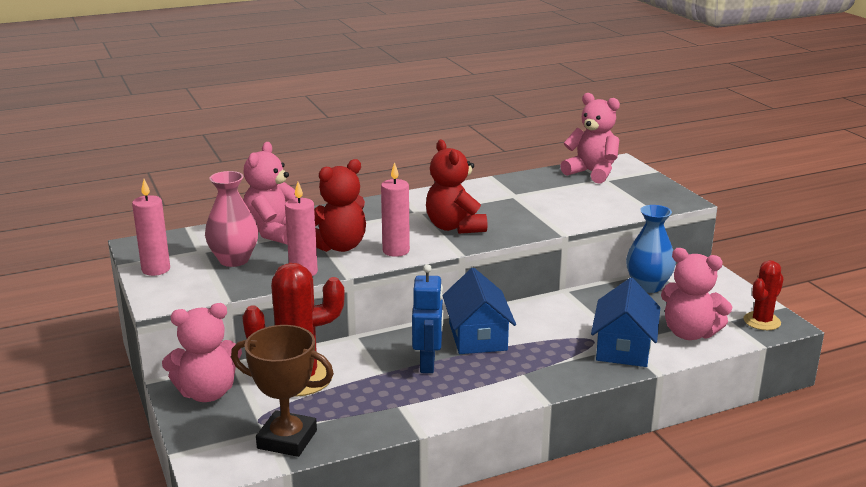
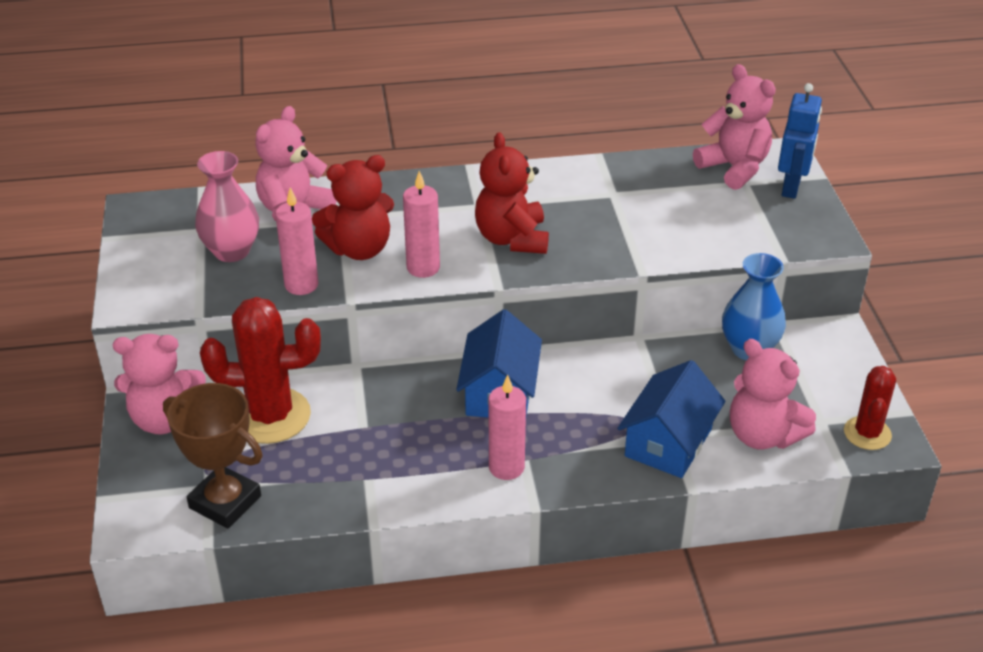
camera: 15 degrees right, 15 degrees up
(156, 269) = (140, 252): pink candle -> pink candle (506, 467)
(428, 364) = (423, 423): blue robot -> blue robot (791, 187)
(762, 321) = (867, 433): red cactus -> red cactus turned 45 degrees counterclockwise

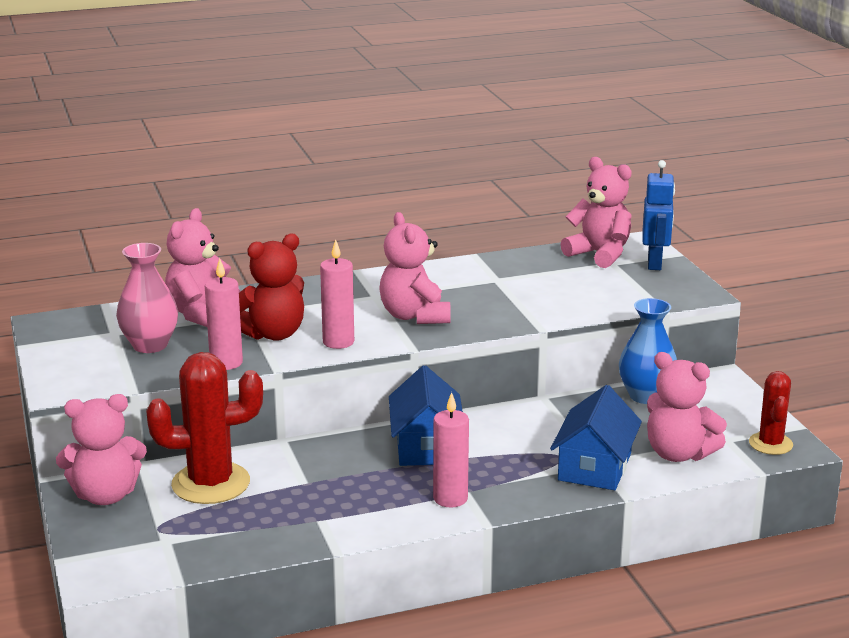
camera: 10 degrees left, 15 degrees down
(225, 502) = (186, 550): brown trophy -> none
(512, 239) = (414, 316): red teddy bear -> pink teddy bear

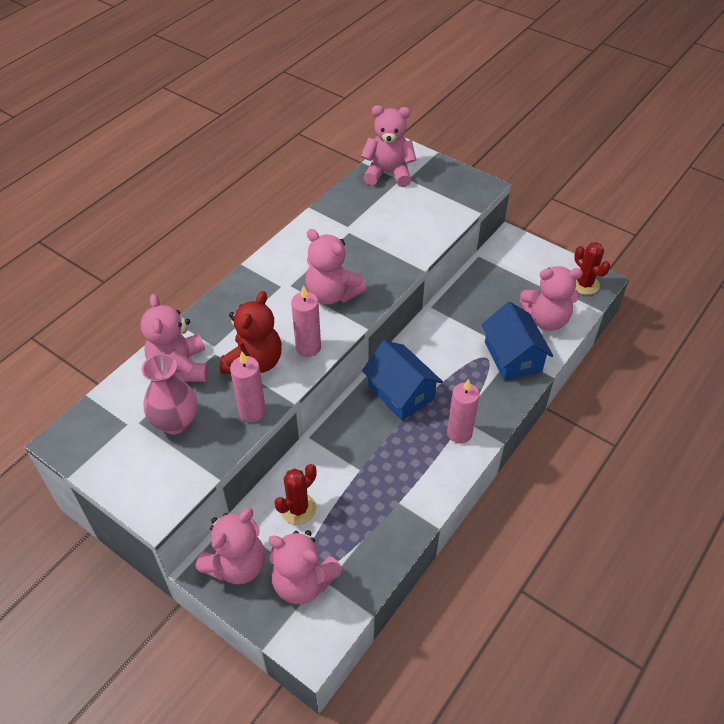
camera: 35 degrees left, 25 degrees up
(149, 532) = (303, 582): none -> pink teddy bear
(211, 483) = (298, 509): red cactus -> red cactus, size x0.58
(645, 396) = (484, 276): blue vase -> none
(655, 263) = (430, 168): blue robot -> none

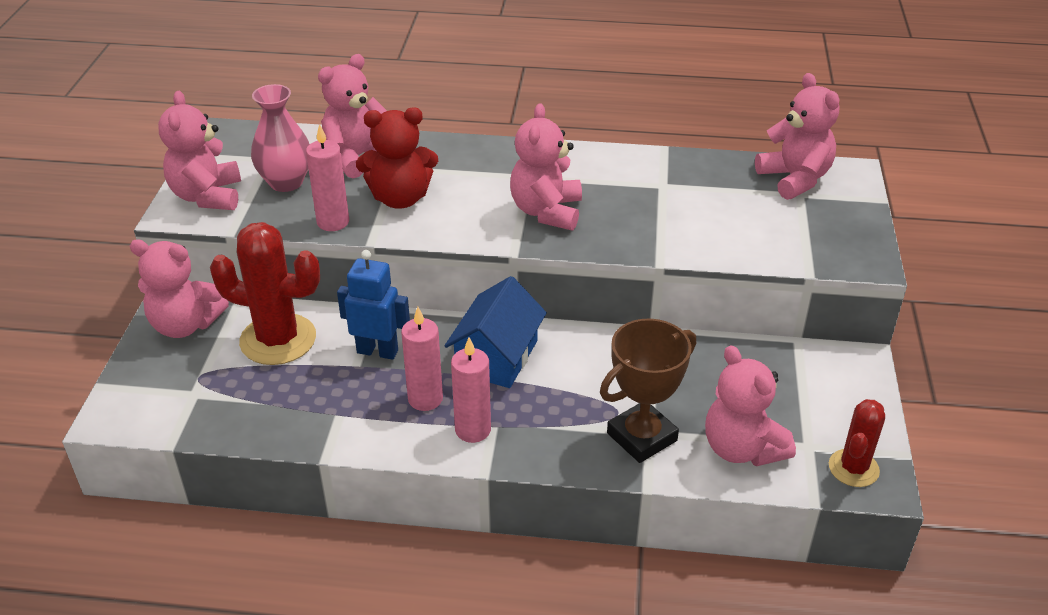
camera: 60 degrees right, 10 degrees down
(298, 509) = (278, 339): red cactus -> red cactus, size x1.72
(303, 582) = (188, 379): pink teddy bear -> pink teddy bear (207, 196)
(308, 347) = (451, 225): pink candle -> pink candle (425, 399)
(352, 454) = (377, 351): none -> blue robot
(513, 357) = (642, 437): blue house -> brown trophy

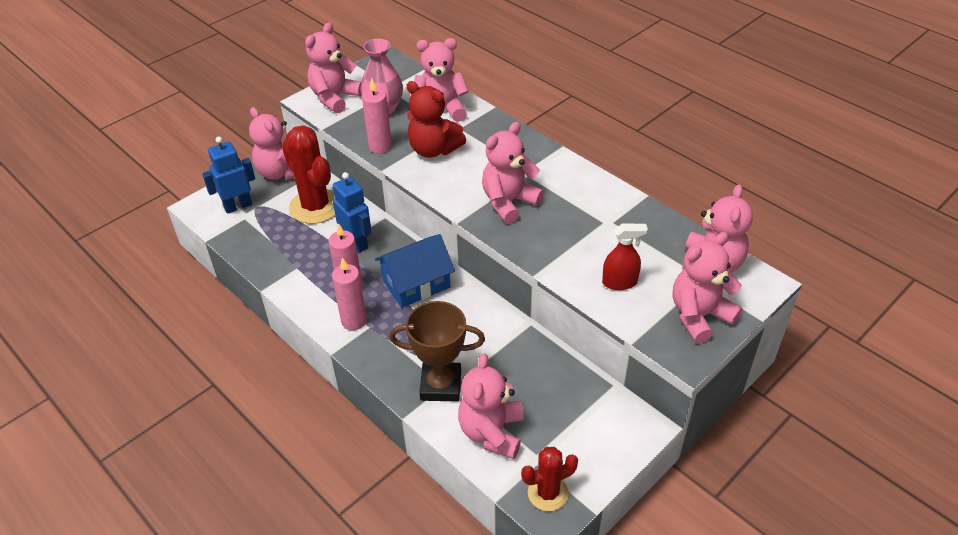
camera: 40 degrees right, 5 degrees up
(170, 389) = (238, 206): none -> blue robot
(739, 231) = (619, 282): none -> red spray bottle
(838, 224) = (699, 316): none -> pink teddy bear

